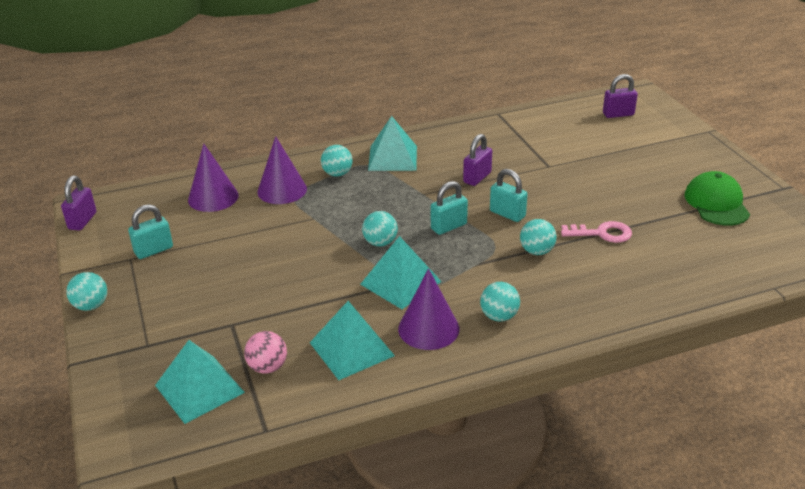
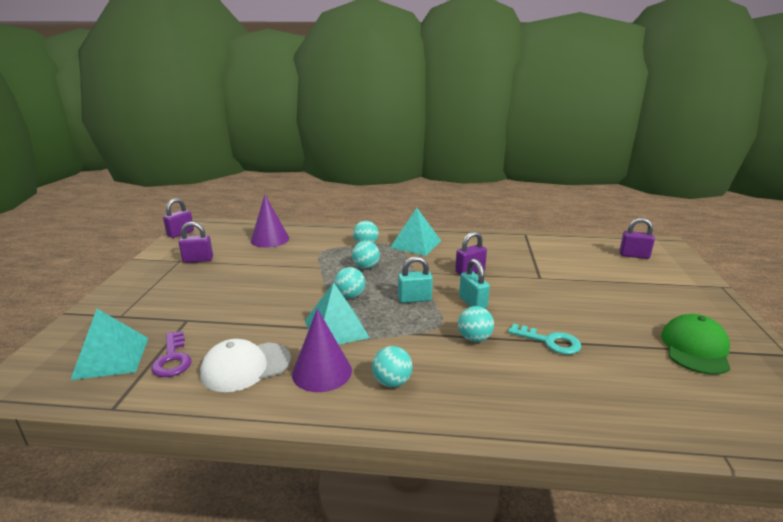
camera: 25 degrees right, 10 degrees down
(91, 306) = (122, 281): turquoise ball -> turquoise ball (366, 267)
(154, 250) = (198, 260): turquoise padlock -> purple padlock
(268, 367) = (172, 359): pink ball -> purple key
(282, 190) = (318, 245): purple cone -> none
(351, 349) = (245, 367): turquoise pyramid -> white cap
(602, 233) = (550, 341): pink key -> turquoise key

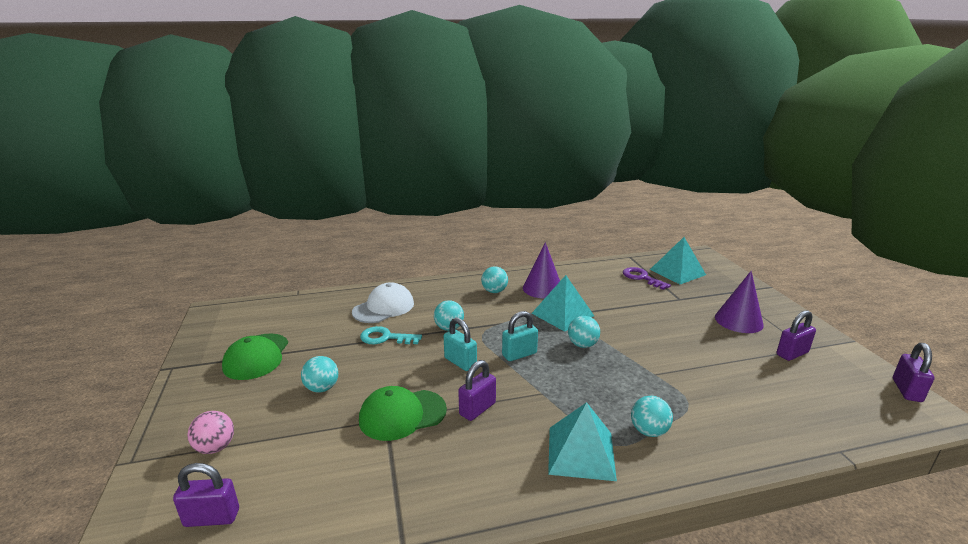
camera: 160 degrees right, 0 degrees up
(245, 367) = (592, 282): white cap -> white cap (384, 307)
(270, 239) = (784, 409): purple cone -> purple cone (738, 321)
(366, 267) = (605, 386): turquoise ball -> turquoise ball (322, 388)
(527, 277) = (402, 414): none -> green cap
(663, 283) = (215, 447): none -> pink ball

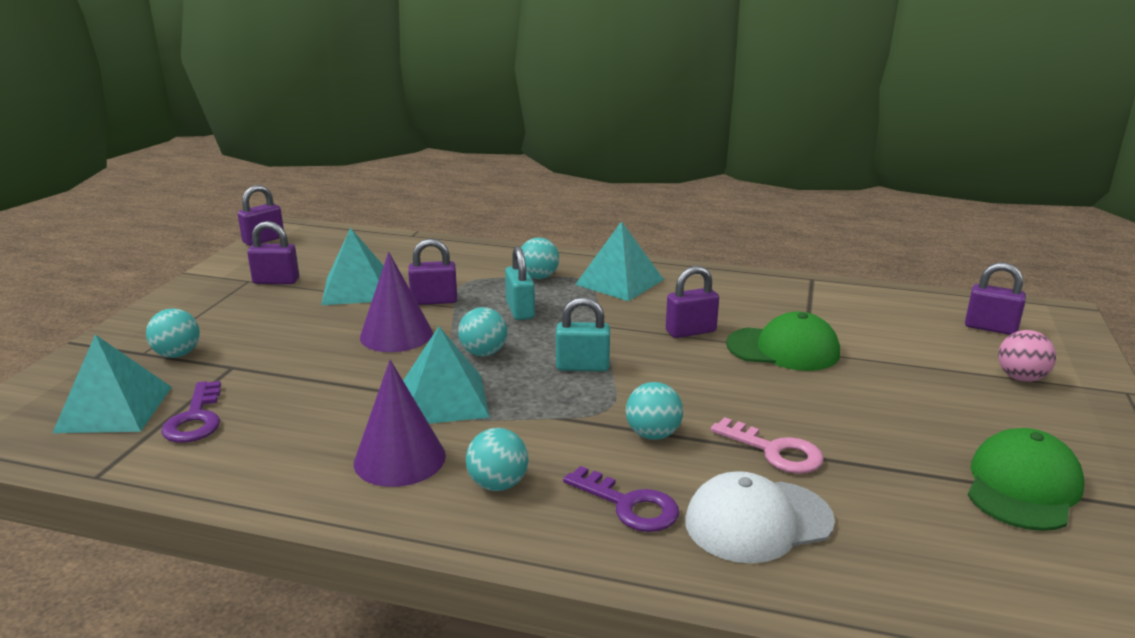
camera: 150 degrees left, 0 degrees up
(322, 388) = (890, 404): turquoise ball -> turquoise ball (177, 354)
(385, 338) = (775, 451): turquoise key -> pink key
(438, 299) = (629, 505): none -> purple key
(460, 362) = (674, 380): turquoise padlock -> turquoise padlock (520, 310)
(673, 374) = (434, 301): none -> purple padlock
(735, 366) = (357, 289): none -> turquoise pyramid
(738, 321) = (238, 320): purple cone -> purple cone (396, 335)

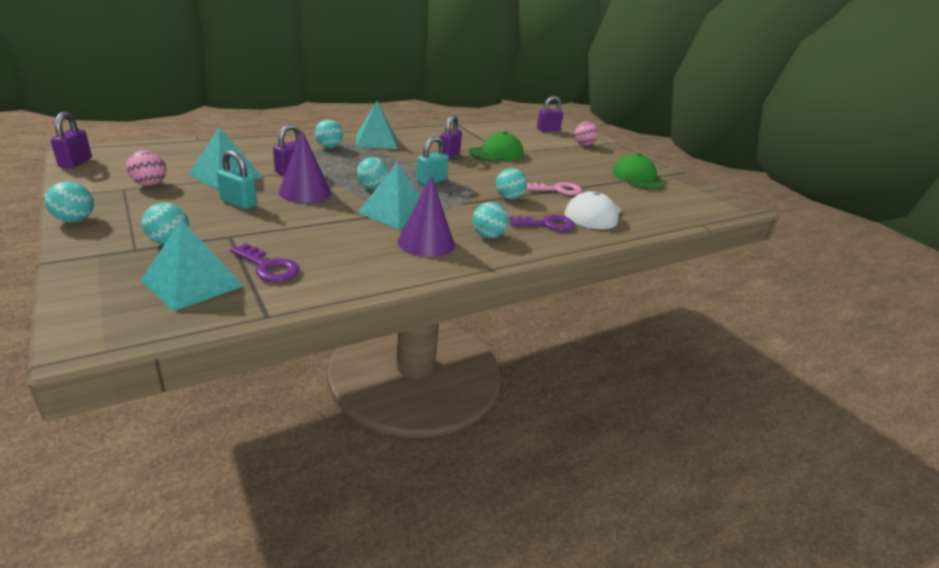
camera: 50 degrees left, 5 degrees up
(159, 304) = (74, 220): none -> turquoise ball
(276, 281) = (150, 184): purple padlock -> pink ball
(520, 310) = (351, 165): turquoise padlock -> turquoise padlock (238, 203)

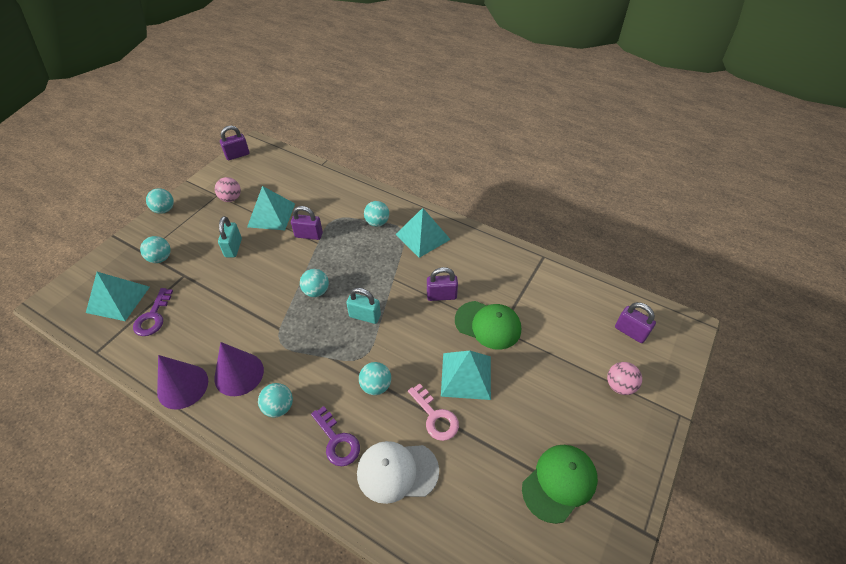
camera: 65 degrees right, 20 degrees up
(305, 192) = (276, 264): purple cone -> purple cone (183, 386)
(395, 213) = (279, 328): turquoise pyramid -> turquoise pyramid (466, 375)

